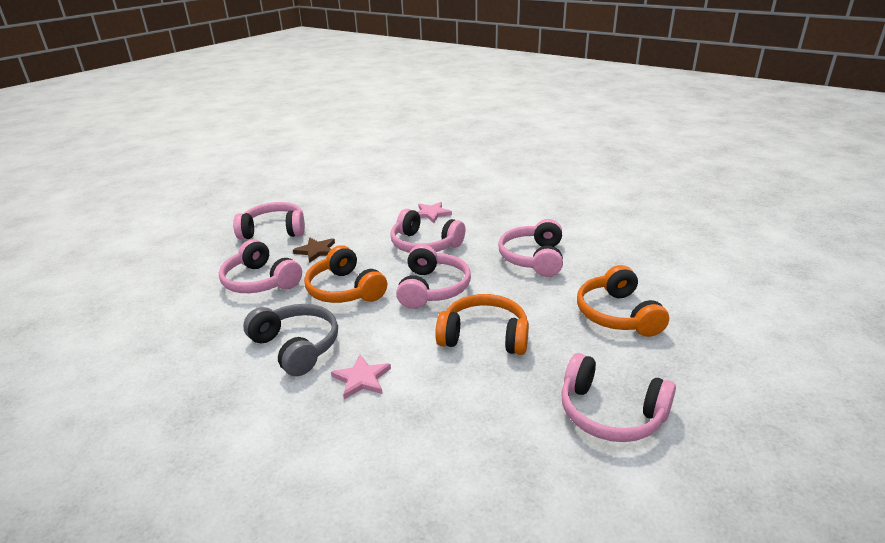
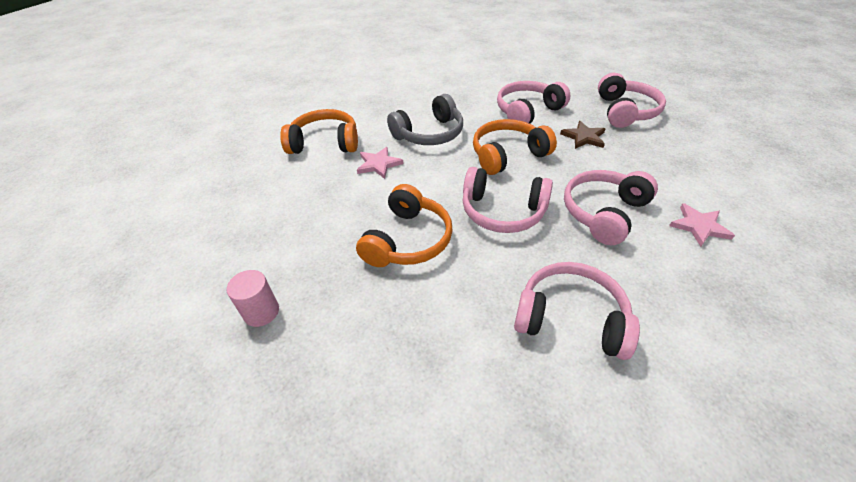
camera: 100 degrees right, 15 degrees up
(610, 413) = (261, 312): pink headphones -> pink cylinder
(617, 314) = (412, 380): orange headphones -> orange headphones (325, 143)

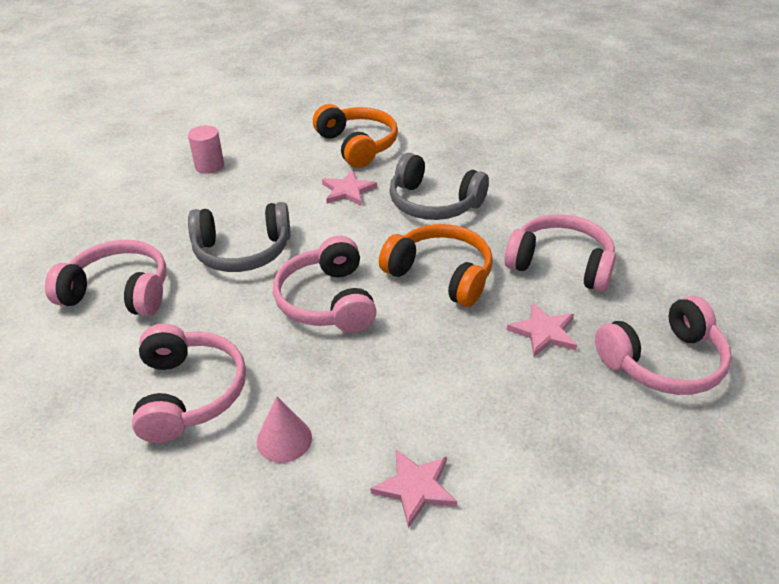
camera: 60 degrees right, 5 degrees down
(261, 312) = (118, 208): pink cylinder -> pink cylinder (209, 166)
(408, 240) = (242, 251): orange headphones -> grey headphones
(583, 137) = (543, 332): brown star -> pink star
(603, 213) = (381, 385): pink headphones -> pink headphones (119, 292)
(640, 275) = (284, 439): none -> pink cone

